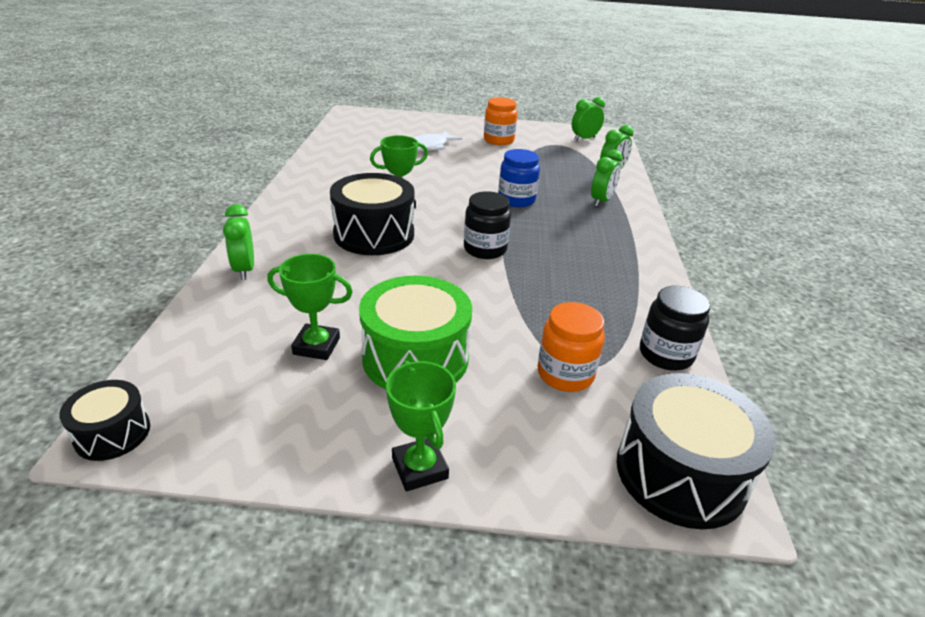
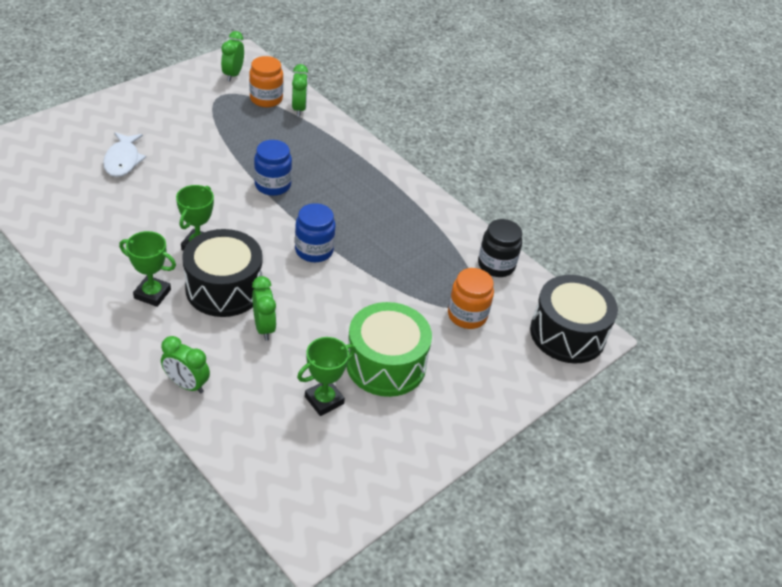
camera: 50 degrees left, 10 degrees up
(112, 433) = (305, 536): black drum -> none
(419, 468) = (470, 422): green trophy -> green trophy (152, 294)
(485, 249) = (314, 250): black jar -> blue jar
(498, 140) = (168, 116): orange jar -> orange jar (266, 99)
(601, 201) = (329, 149): green clock -> green clock (264, 327)

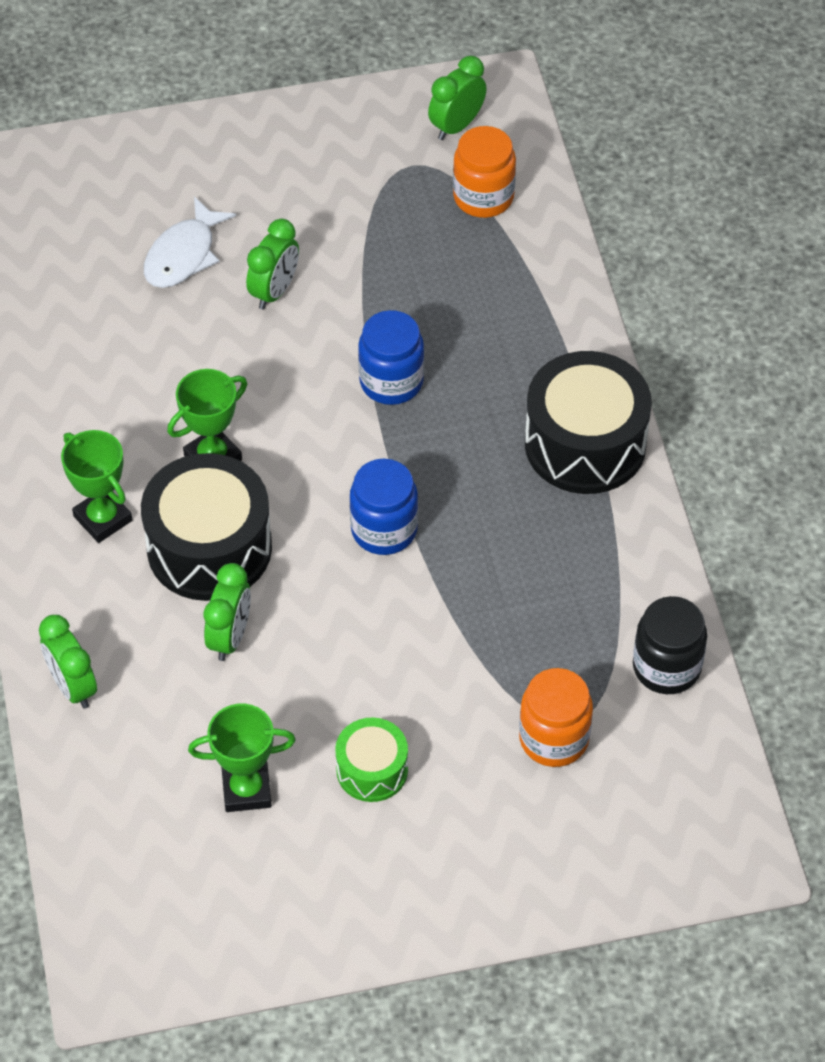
camera: 35 degrees right, 10 degrees up
(299, 109) = (528, 236): green clock -> green clock (274, 291)
(386, 364) = (372, 770): green drum -> green drum, size x0.54
(567, 333) = (698, 836): black drum -> black drum (585, 444)

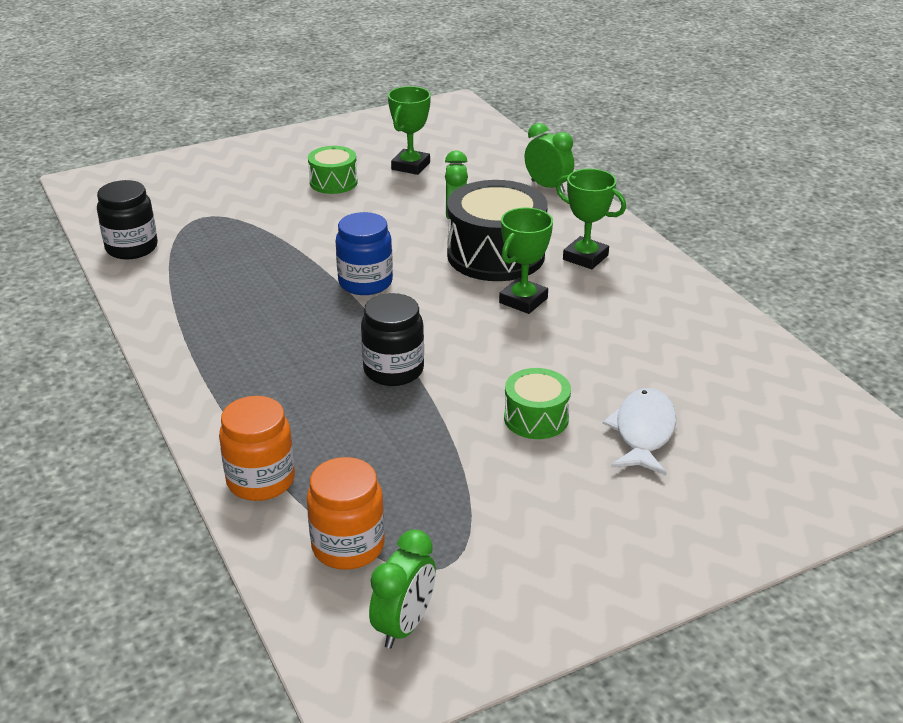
camera: 165 degrees right, 20 degrees down
(246, 790) = (410, 166): green trophy -> green trophy turned 45 degrees counterclockwise
(274, 291) = (536, 418): green clock -> green drum
(391, 381) = (393, 370): blue jar -> black jar
(554, 738) = (213, 208): orange jar -> orange jar (261, 480)
(585, 444) = (205, 356): black drum -> none

